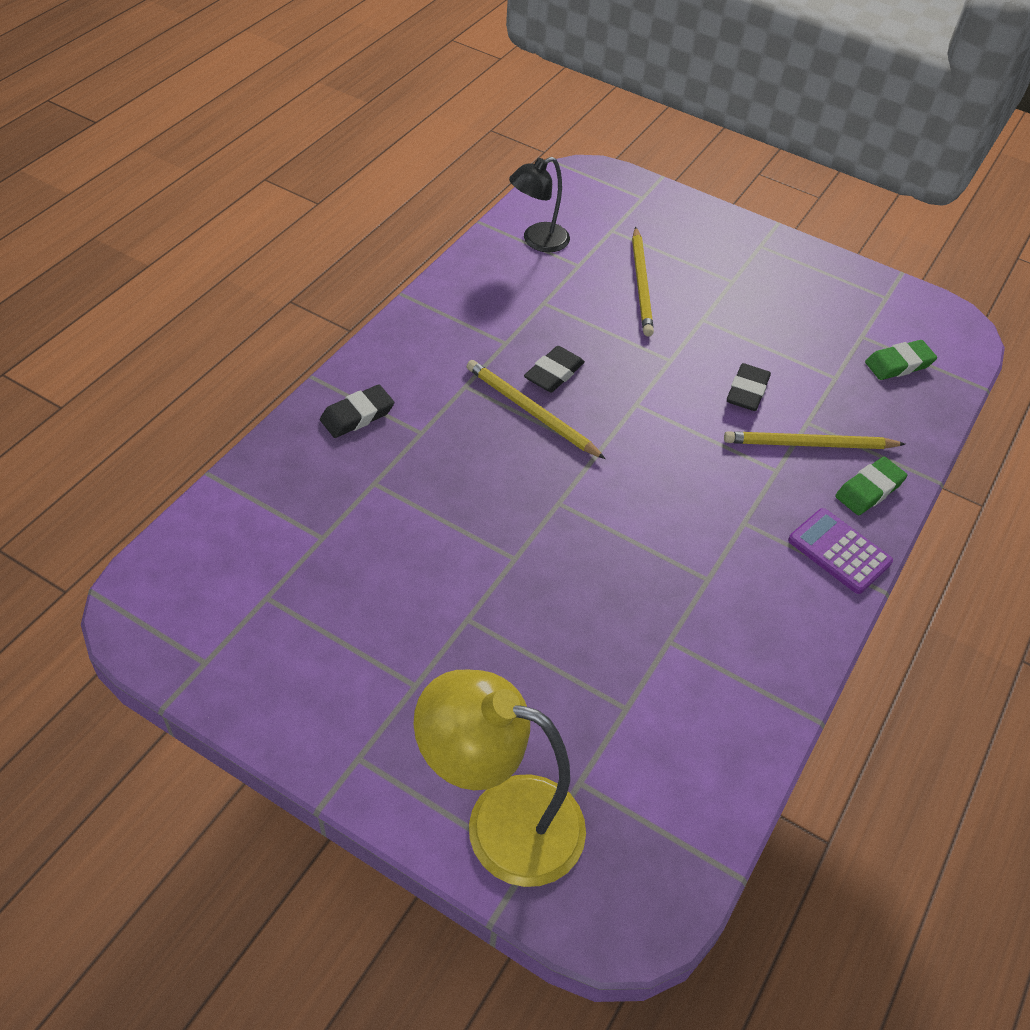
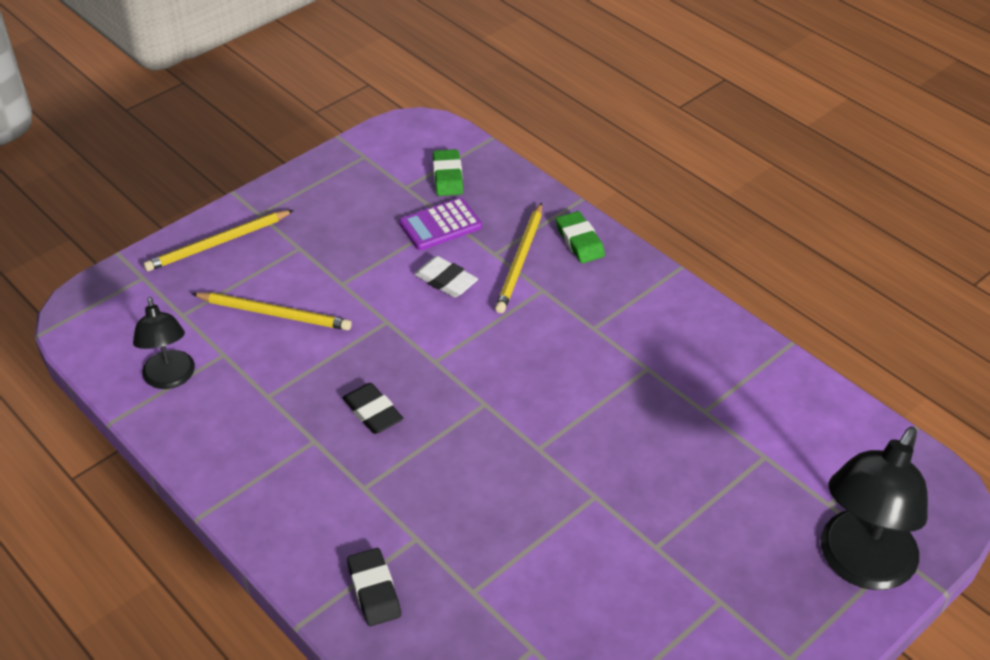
camera: 70 degrees left, 5 degrees down
(501, 821) = (859, 565): yellow lamp -> black lamp
(531, 411) = (418, 442): yellow pencil -> yellow pencil (218, 243)
(747, 391) = (445, 281): black eraser -> white eraser
(839, 551) = (637, 279): purple calculator -> purple calculator (440, 225)

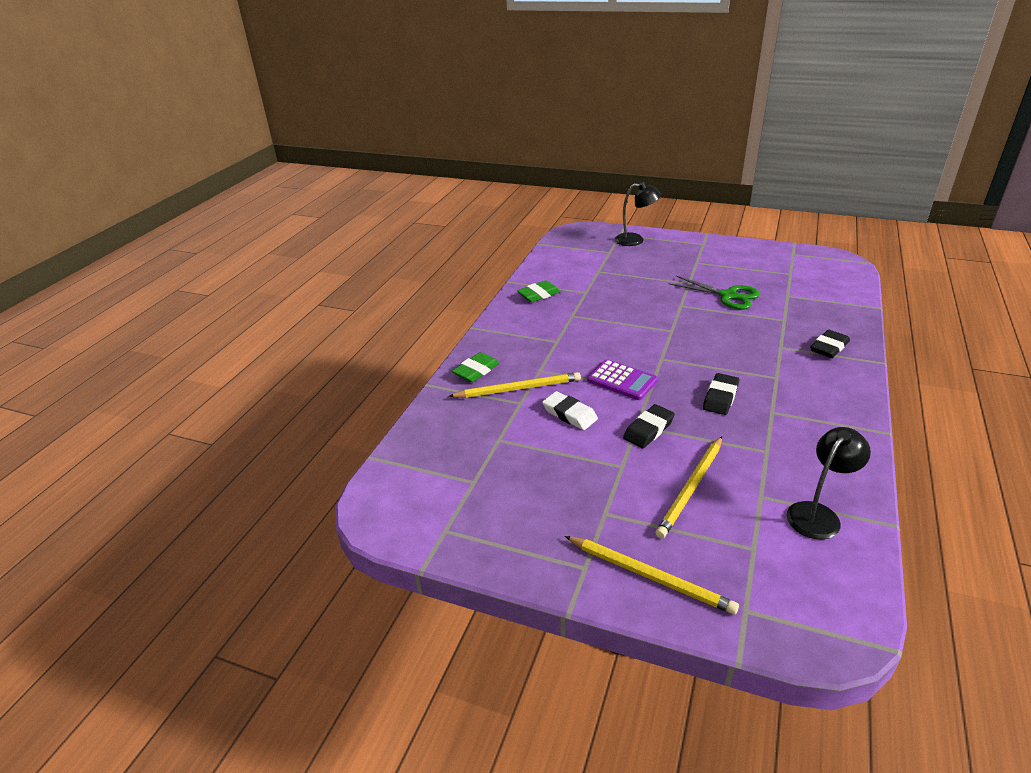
camera: 115 degrees left, 10 degrees down
(275, 314) = (691, 488): yellow pencil -> yellow pencil turned 135 degrees counterclockwise
(373, 326) = (648, 430): none -> black eraser
(440, 225) = (509, 441): purple calculator -> purple calculator (622, 380)
(445, 281) = (569, 414): white eraser -> white eraser turned 60 degrees counterclockwise
(447, 176) = (442, 461): green eraser -> green eraser (539, 295)
(584, 570) = (727, 296): none -> green scissors
(859, 565) = (635, 240): black lamp -> black lamp, size x0.60

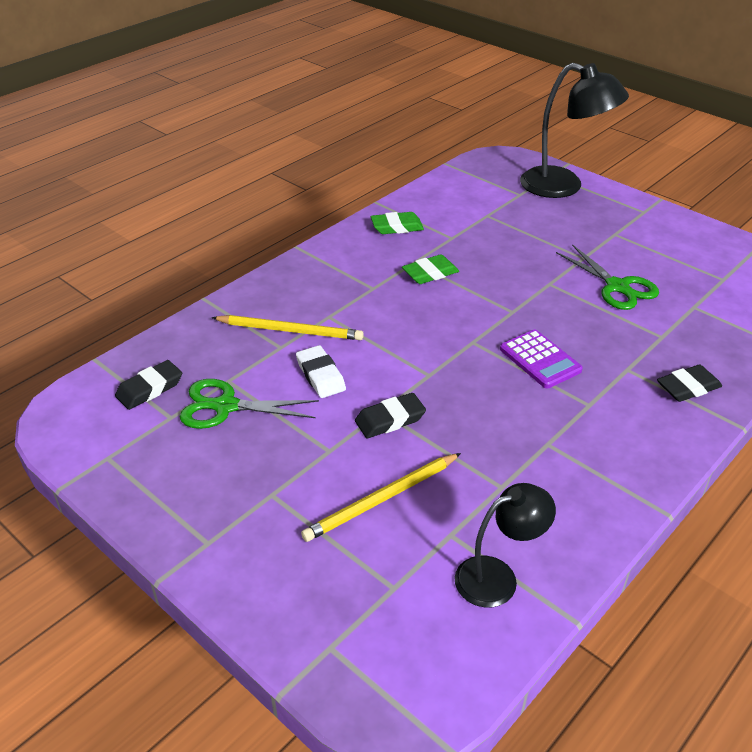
camera: 20 degrees right, 5 degrees up
(476, 371) = (263, 297): green eraser -> green eraser (430, 273)
(513, 459) = (226, 406): none -> green scissors
(622, 380) = (407, 354): purple calculator -> purple calculator (540, 360)
(635, 240) = (563, 186): black lamp -> black lamp, size x1.66
(650, 576) = (263, 575): yellow pencil -> none
(720, 397) = (501, 408): black eraser -> black eraser (150, 389)

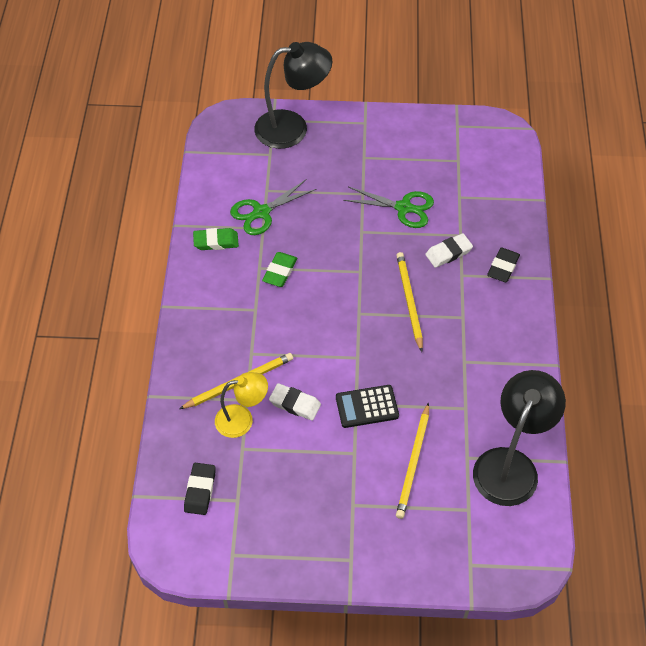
camera: 40 degrees left, 15 degrees up
(226, 406) = (262, 468): green scissors -> green scissors (261, 212)
(257, 359) = (242, 419): none -> yellow lamp
(390, 420) = (367, 407): black eraser -> black calculator
(397, 227) = (216, 241): green eraser -> green eraser turned 45 degrees clockwise
(498, 577) = (510, 464): black lamp -> black lamp, size x1.66
(540, 360) = (409, 301): purple calculator -> yellow pencil
(631, 344) = (448, 253): none -> white eraser

